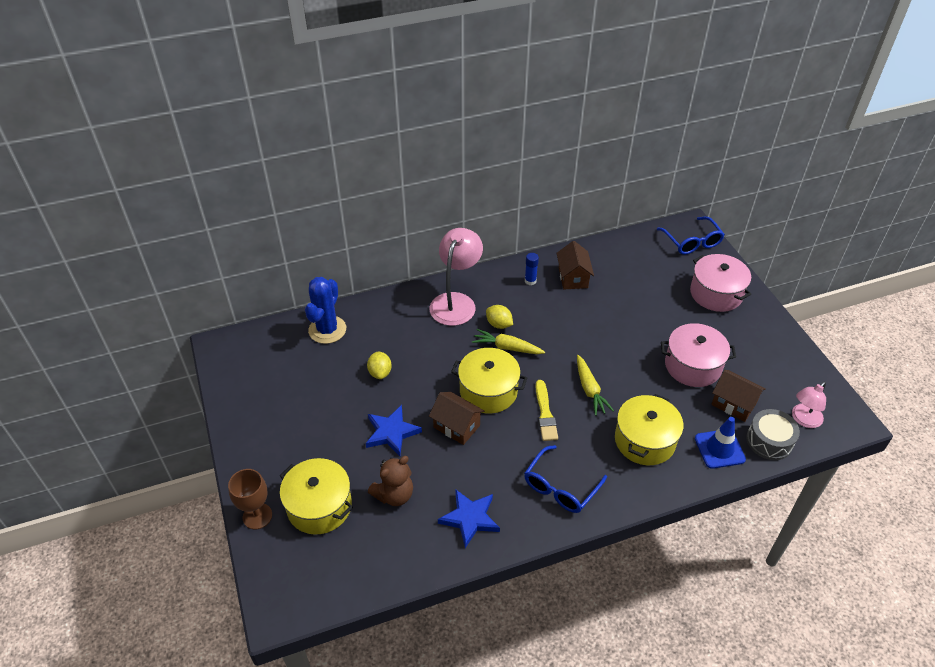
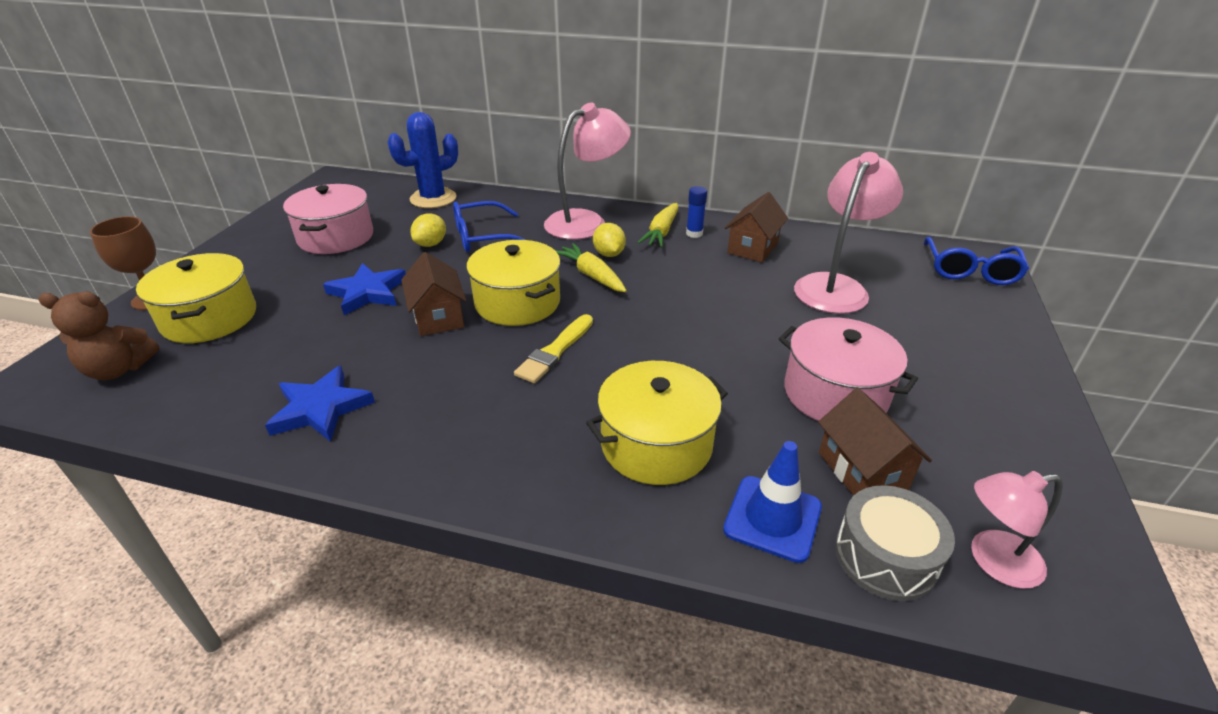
camera: 35 degrees right, 10 degrees down
(394, 495) = (286, 344): brown teddy bear -> brown teddy bear (119, 369)
(560, 487) = (469, 436): blue glasses -> blue glasses (482, 237)
(590, 390) = (644, 354): yellow carrot -> yellow carrot (661, 232)
(639, 288) = (836, 286): none -> pink lamp
(716, 293) = (960, 332): pink pot -> pink pot (336, 237)

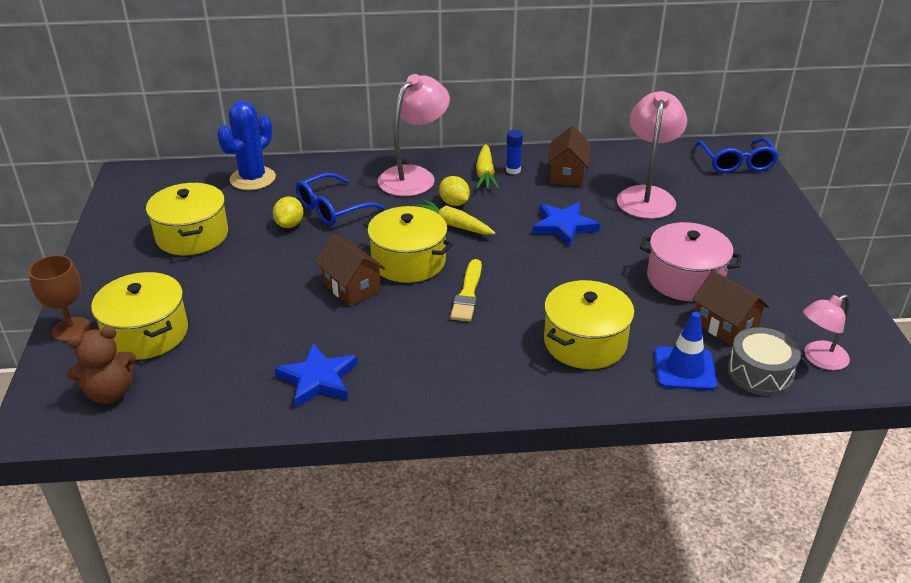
camera: 20 degrees left, 0 degrees up
(336, 237) = (192, 235): pink pot -> yellow pot
(367, 292) = (271, 280): blue star -> blue star (564, 226)

